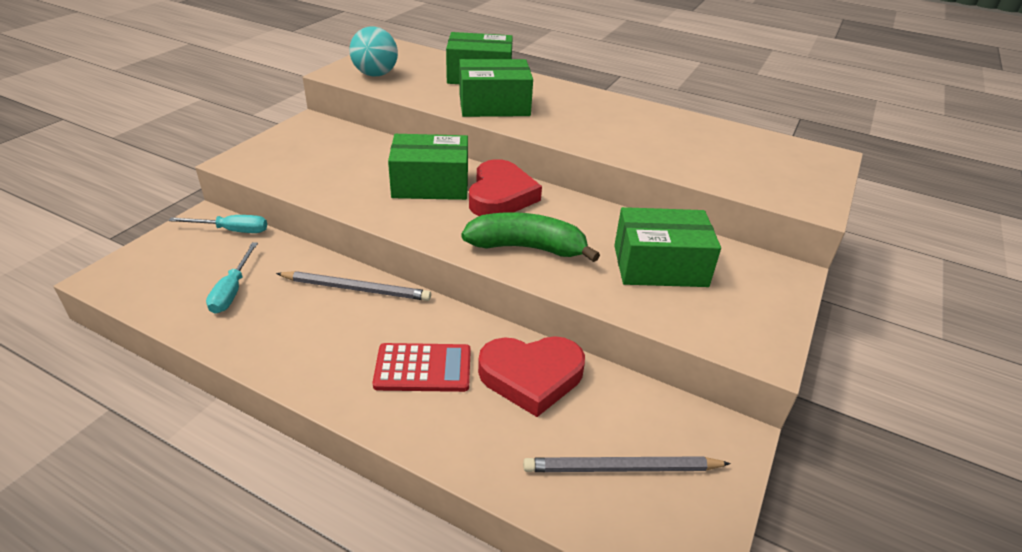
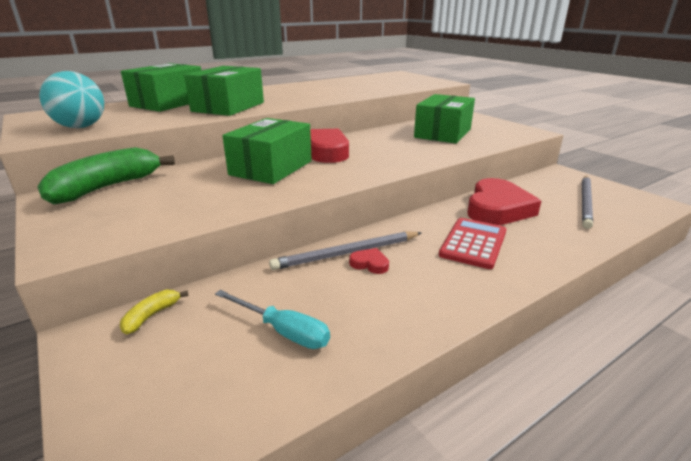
camera: 60 degrees left, 10 degrees down
(232, 230) = (151, 316): turquoise screwdriver -> yellow banana
(344, 307) = (370, 264): none -> red heart
(356, 289) = (347, 253): grey pencil -> grey pencil turned 150 degrees counterclockwise
(527, 248) = (396, 156): green banana -> green banana (107, 188)

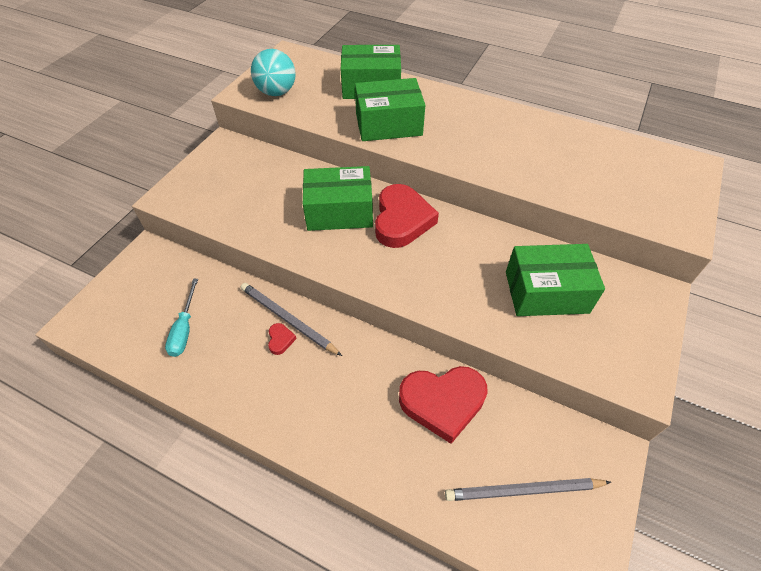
camera: 60 degrees right, 25 degrees up
(107, 188) = (249, 154): green banana -> none
(151, 316) = (173, 263): yellow banana -> none
(473, 243) = (353, 400): red calculator -> none

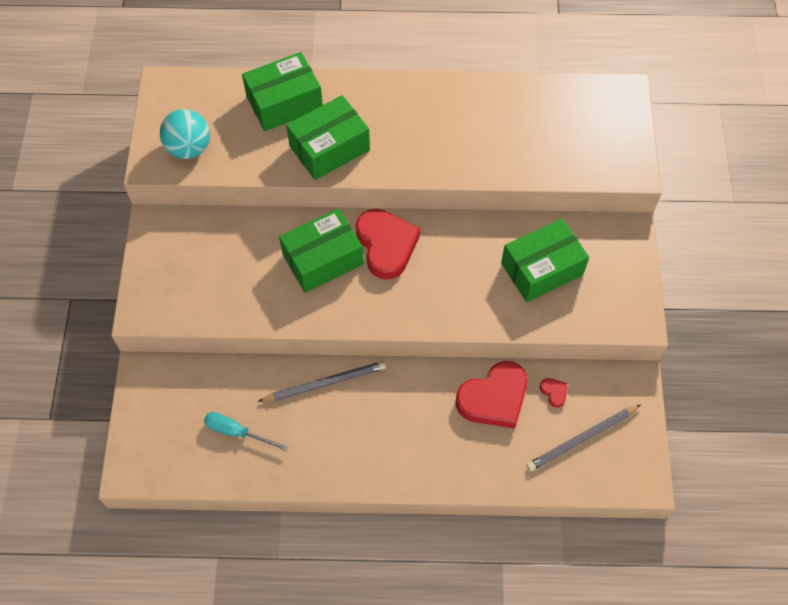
camera: 25 degrees left, 10 degrees up
(184, 329) = (237, 432): turquoise screwdriver -> turquoise screwdriver turned 135 degrees clockwise
(280, 340) = (330, 404): red heart -> red heart (554, 392)
(288, 319) = (325, 383): grey pencil -> grey pencil turned 150 degrees clockwise

